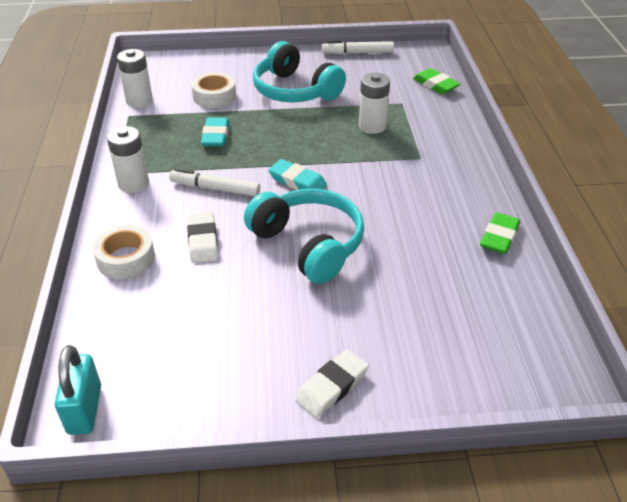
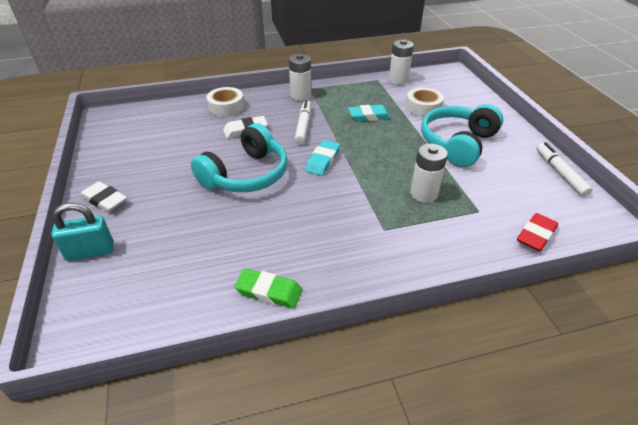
camera: 80 degrees right, 0 degrees up
(85, 409) = (111, 117): turquoise padlock -> turquoise padlock (90, 251)
(435, 85) = (536, 235): green eraser -> red eraser

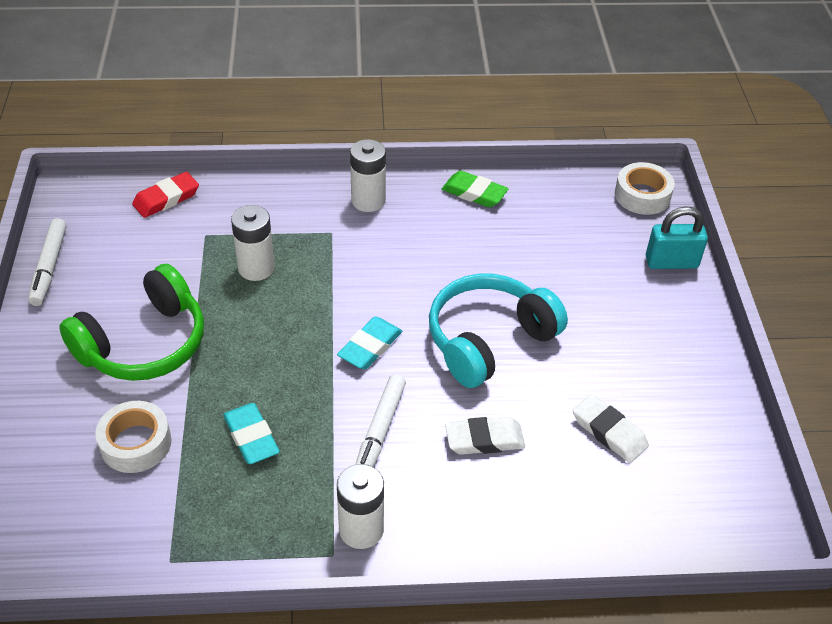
camera: 170 degrees left, 5 degrees up
(104, 200) = (682, 330): white eraser -> white eraser (609, 432)
(226, 107) = (520, 518): white tape -> white tape (642, 195)
(369, 116) = (251, 437): turquoise eraser -> turquoise eraser turned 60 degrees clockwise
(398, 80) = (124, 550): white battery -> white battery (368, 201)
(457, 143) = (144, 344): turquoise headphones -> green headphones

